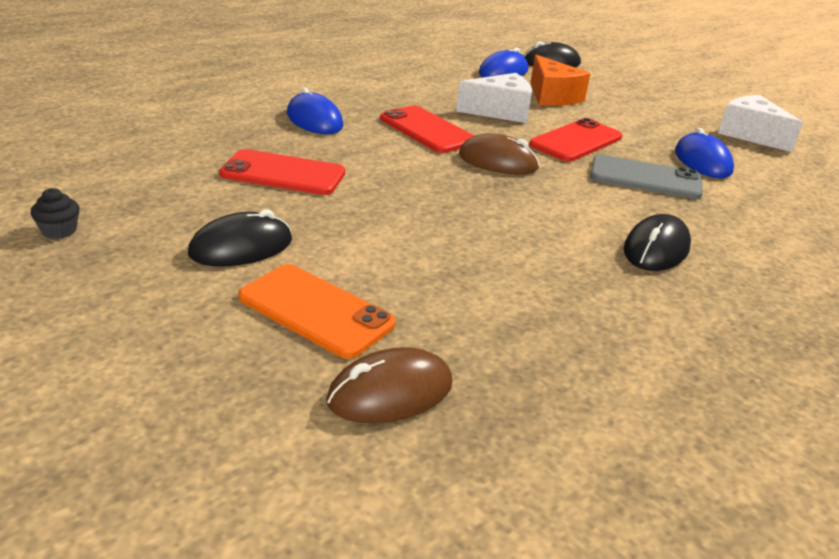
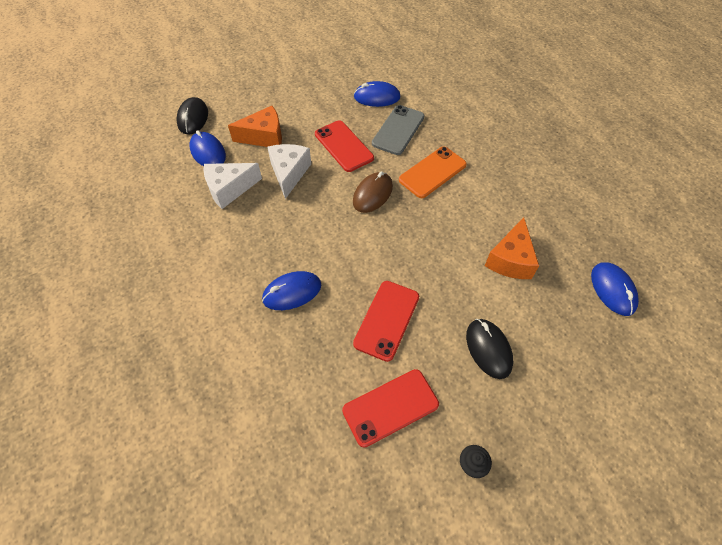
camera: 75 degrees left, 25 degrees up
(316, 310) = (551, 314): orange phone -> orange phone (432, 172)
(390, 392) = (613, 290): brown mouse -> blue mouse
(422, 273) = (510, 259): none -> orange cheese
(427, 130) = (318, 223): red phone -> red phone (390, 407)
(656, 249) = (479, 153): black mouse -> none
(750, 135) = (340, 62): white cheese -> white cheese (229, 189)

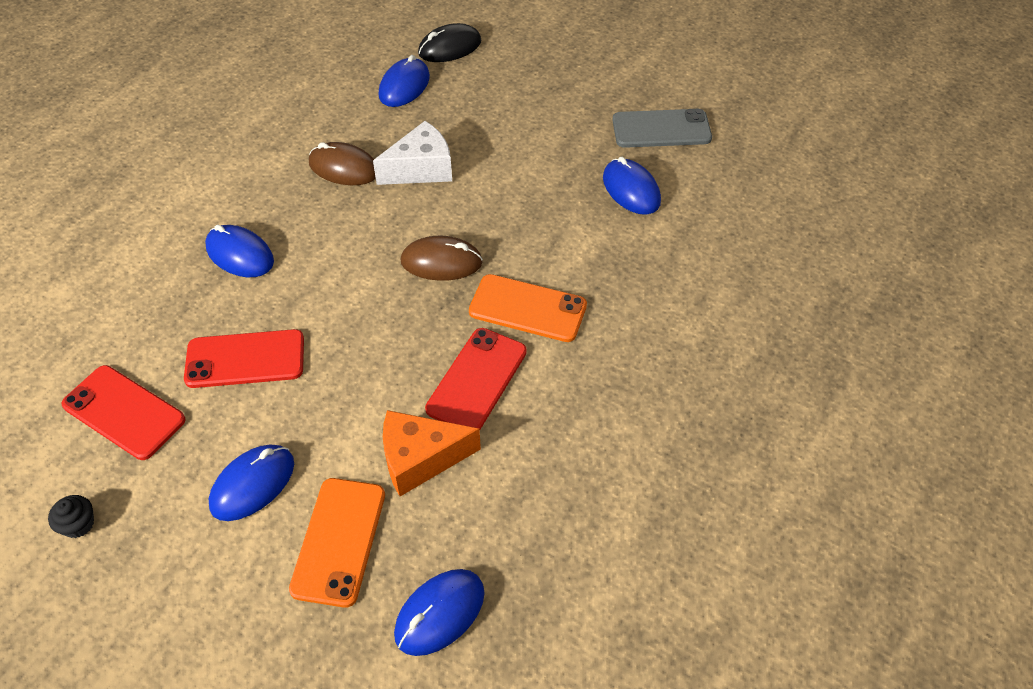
camera: 60 degrees right, 5 degrees down
(229, 189) = (359, 131): white cheese -> none
(256, 209) = (344, 168): none -> brown mouse
(264, 137) = (466, 119): orange cheese -> none
(343, 146) = (507, 197): red phone -> red phone (476, 380)
(398, 130) = (583, 239): grey phone -> grey phone (661, 129)
(488, 349) = (252, 484): black mouse -> blue mouse
(549, 319) = (339, 541): none -> orange phone

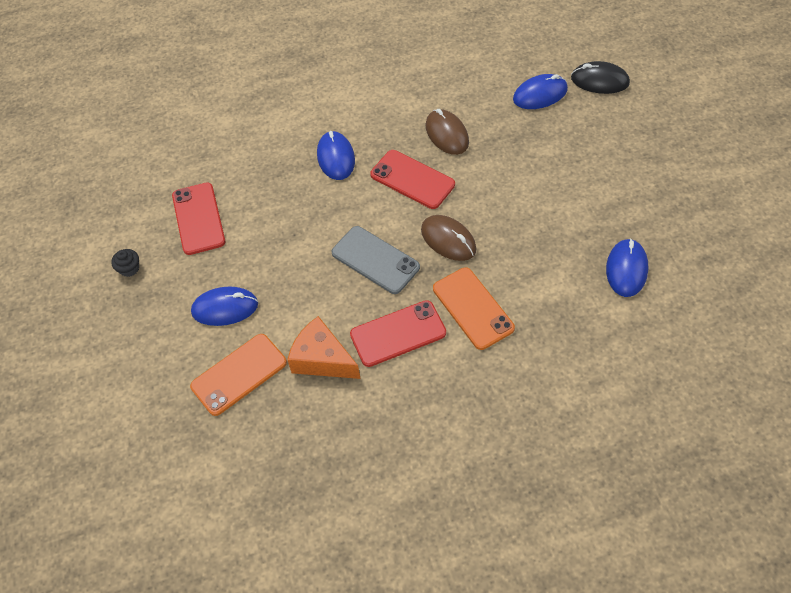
camera: 45 degrees right, 5 degrees up
(245, 359) = (283, 229): red phone -> red phone (412, 179)
(421, 169) = (495, 164): white cheese -> none
(440, 613) = (253, 456): blue mouse -> none
(661, 129) = (697, 236): grey phone -> grey phone (375, 260)

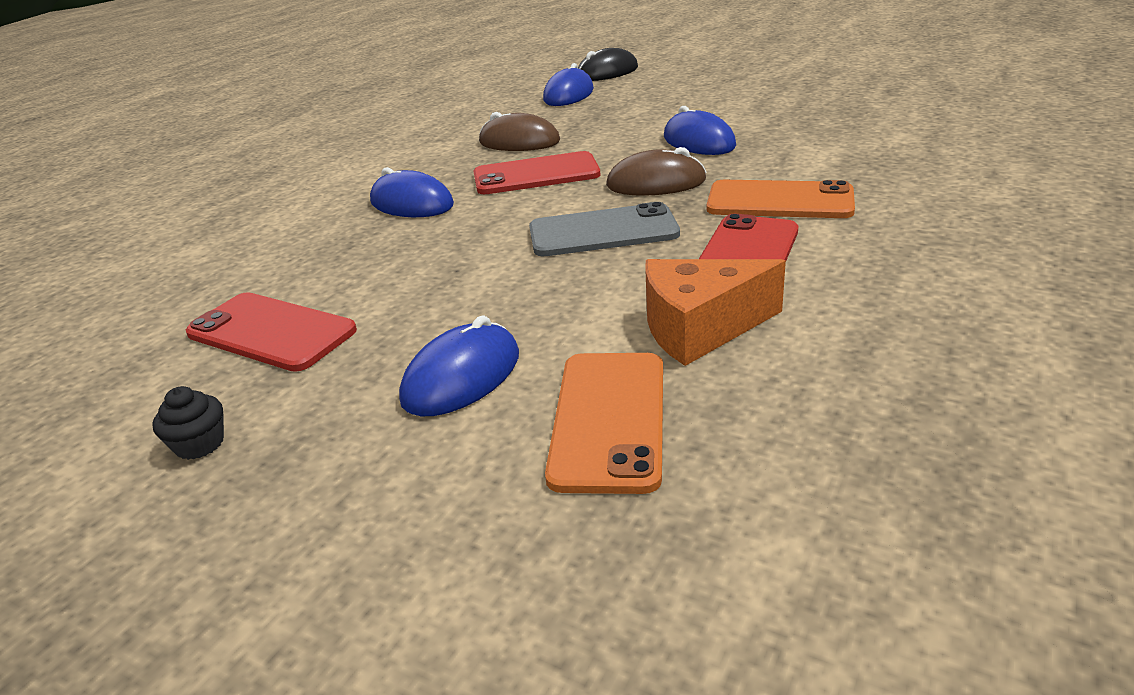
camera: 45 degrees left, 25 degrees down
(626, 269) = (850, 120): blue mouse -> blue mouse (698, 142)

